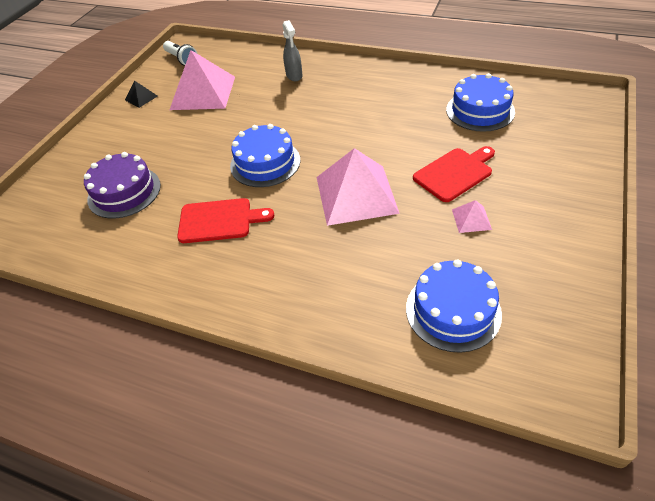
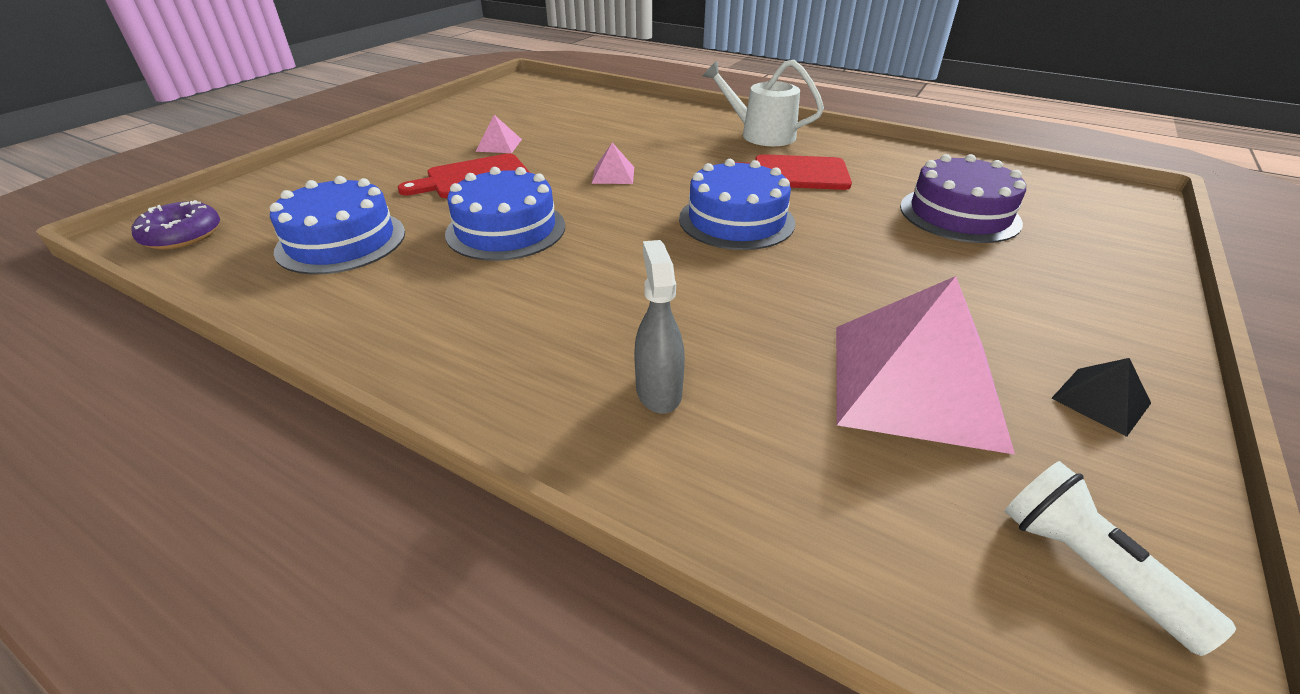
camera: 175 degrees left, 10 degrees down
(238, 281) = (761, 135): none -> white watering can
(356, 194) = (613, 175): pink pyramid -> pink pyramid, size x0.43
(453, 310) = (570, 108): blue cake -> blue cake (506, 229)
(570, 99) = (182, 235): none -> purple donut

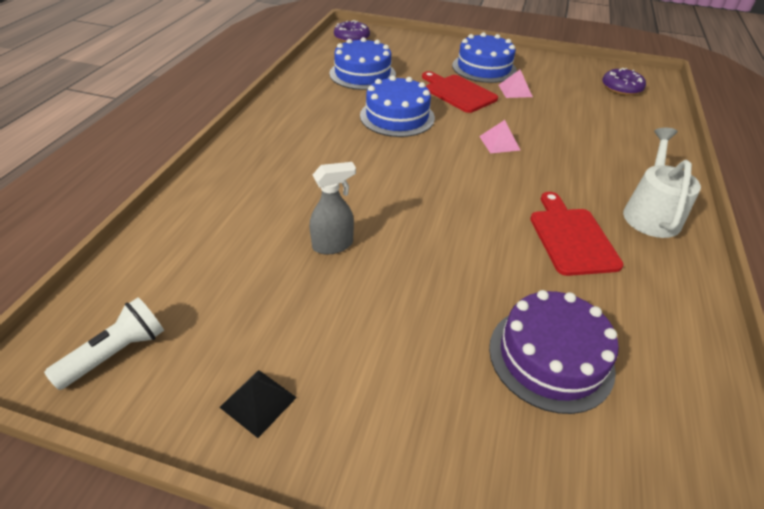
camera: 75 degrees right, 5 degrees up
(538, 97) = (621, 88): none -> purple donut
(658, 391) = (251, 191): grey spray bottle -> grey spray bottle (333, 245)
(736, 220) = (457, 207): blue cake -> blue cake (484, 68)
(914, 383) = (268, 295): pink pyramid -> none

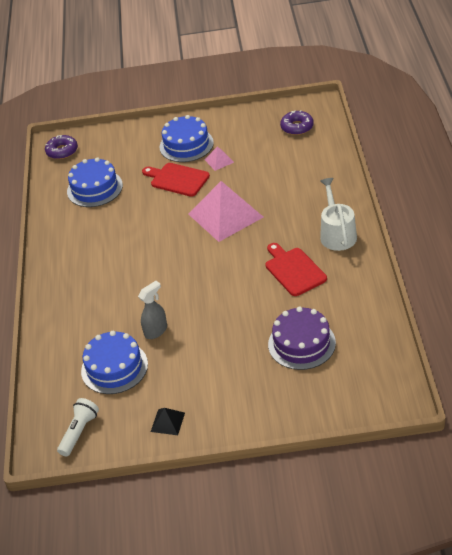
camera: 15 degrees left, 0 degrees up
(397, 116) = (143, 220): blue cake -> blue cake (114, 367)
(499, 143) = (225, 215): pink pyramid -> pink pyramid, size x2.32

